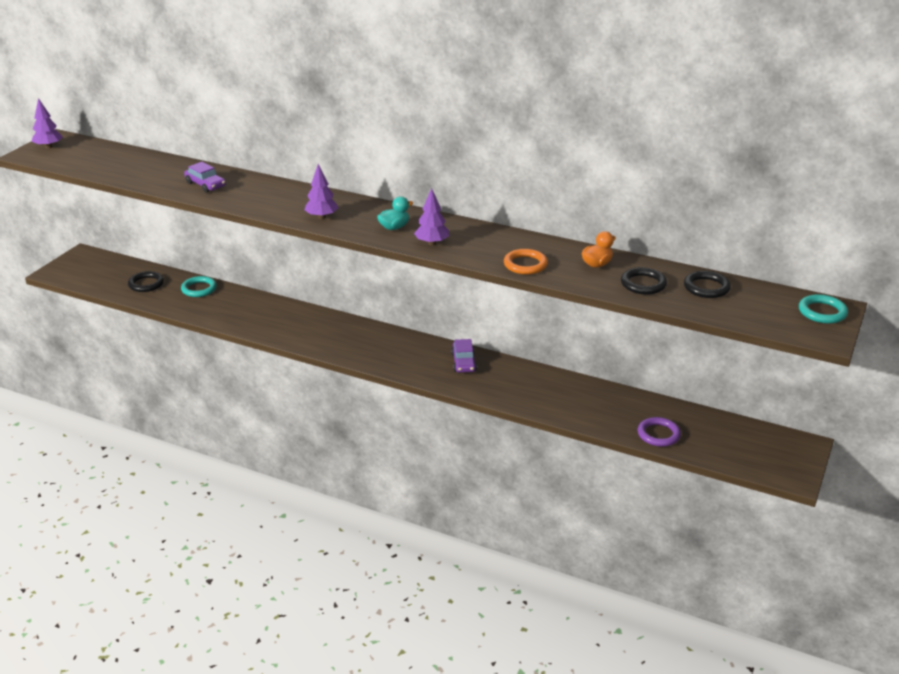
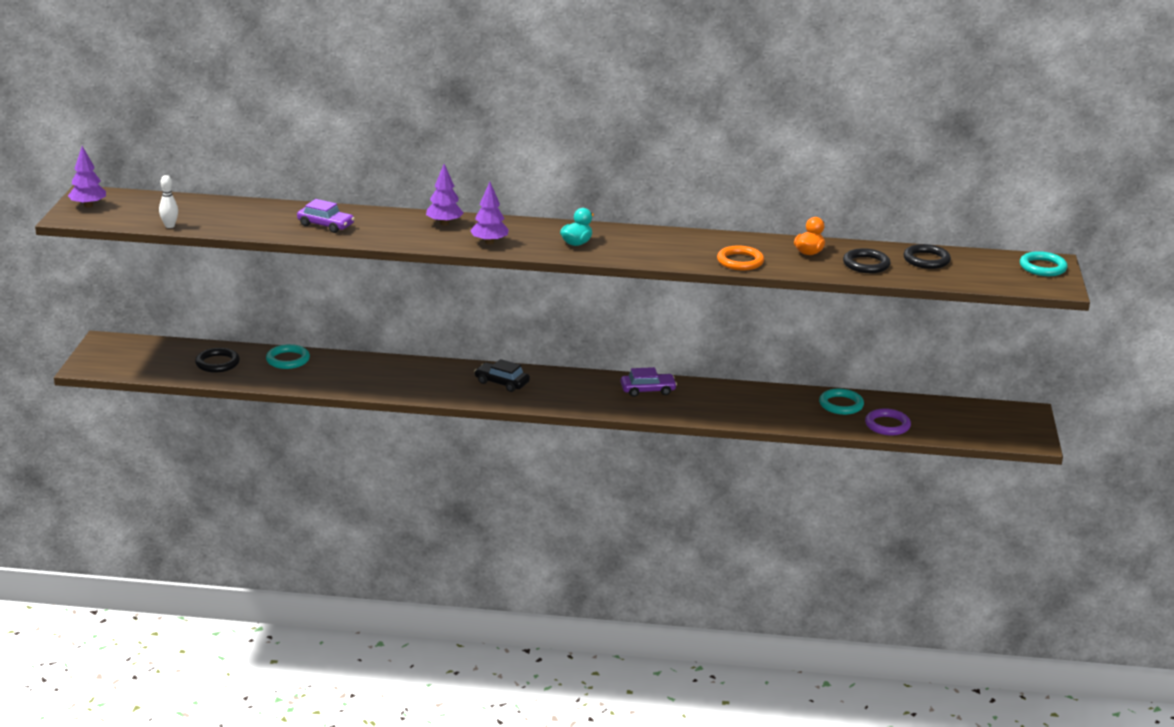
camera: 20 degrees left, 5 degrees down
(89, 171) = (169, 226): none -> white bowling pin
(348, 335) = (502, 383): none -> black car
(432, 243) = (629, 253): purple tree -> purple tree (444, 223)
(463, 362) = (648, 390): purple car -> purple car turned 75 degrees counterclockwise
(627, 405) = (841, 405): none -> turquoise ring

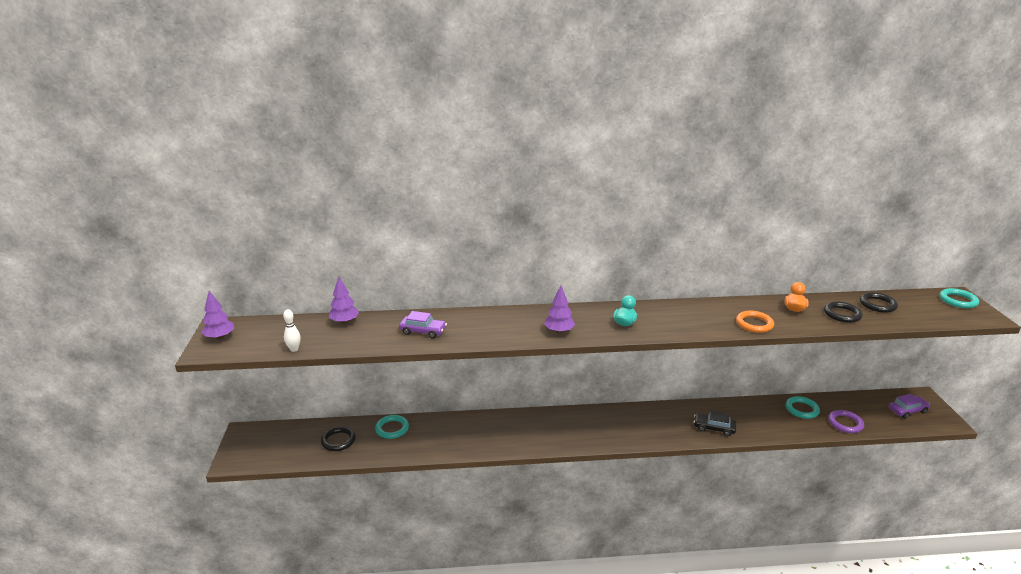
camera: 10 degrees left, 0 degrees up
(444, 223) = (515, 317): purple tree -> purple tree (344, 321)
(502, 383) = (559, 426): black car -> black car (714, 428)
(648, 390) = (665, 417): purple car -> purple car (907, 410)

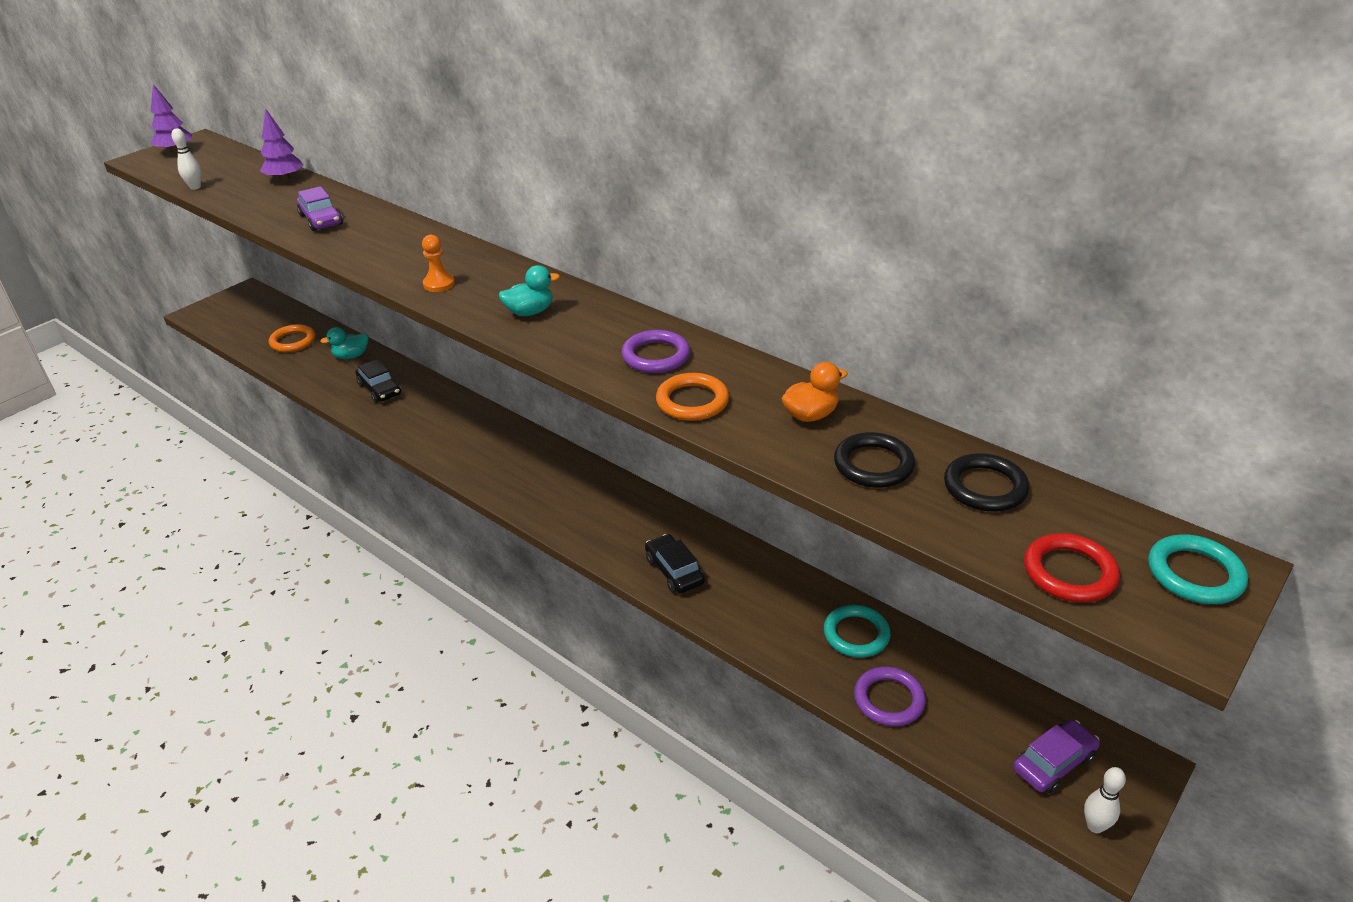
camera: 45 degrees right, 10 degrees up
(338, 441) = (293, 341): black ring -> orange ring
(392, 428) = (351, 356): turquoise ring -> turquoise duck
(443, 435) = (379, 389): none -> black car
(559, 331) = (439, 284): purple tree -> orange pawn
(707, 315) = (656, 356): none -> purple ring
(907, 410) = (1054, 763): purple car -> purple car turned 60 degrees counterclockwise
(940, 316) = (1069, 572): none -> red ring
(943, 421) = (1095, 826): none -> white bowling pin

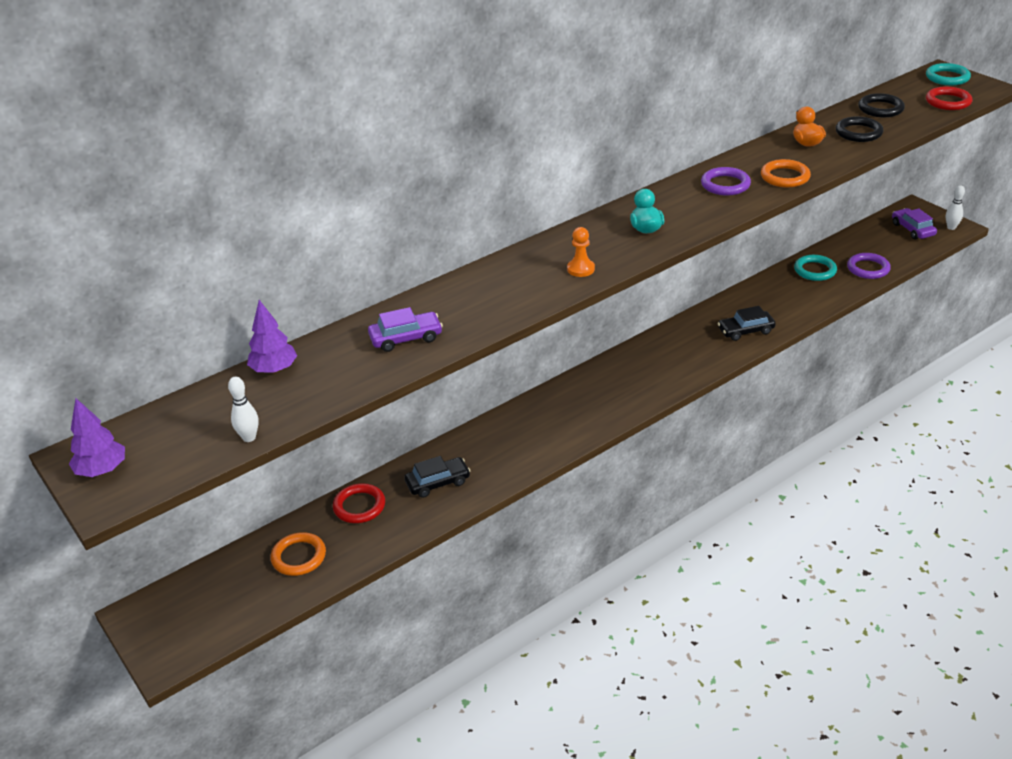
camera: 75 degrees left, 0 degrees up
(351, 356) = (359, 506): turquoise duck -> red ring

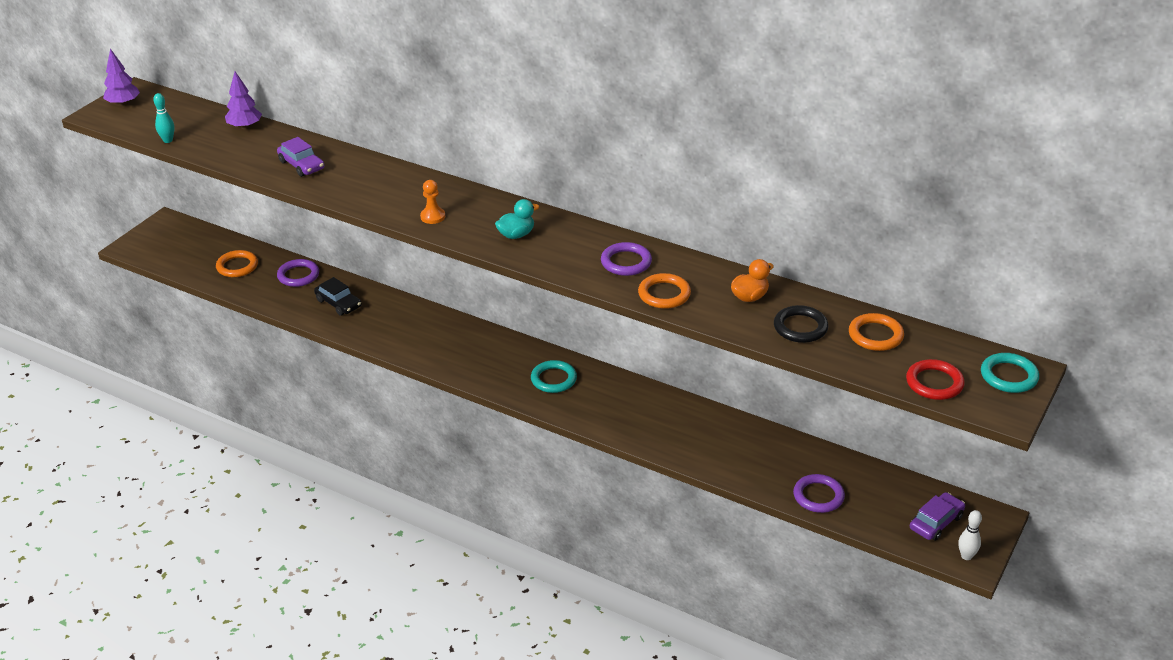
camera: 65 degrees right, 0 degrees up
(249, 437) = (168, 140): white bowling pin -> turquoise bowling pin
(359, 506) = (298, 275): red ring -> purple ring
(745, 331) = (640, 426): black car -> none
(815, 270) = (787, 456): turquoise ring -> turquoise ring (553, 379)
(880, 109) = (875, 335): black ring -> orange ring

